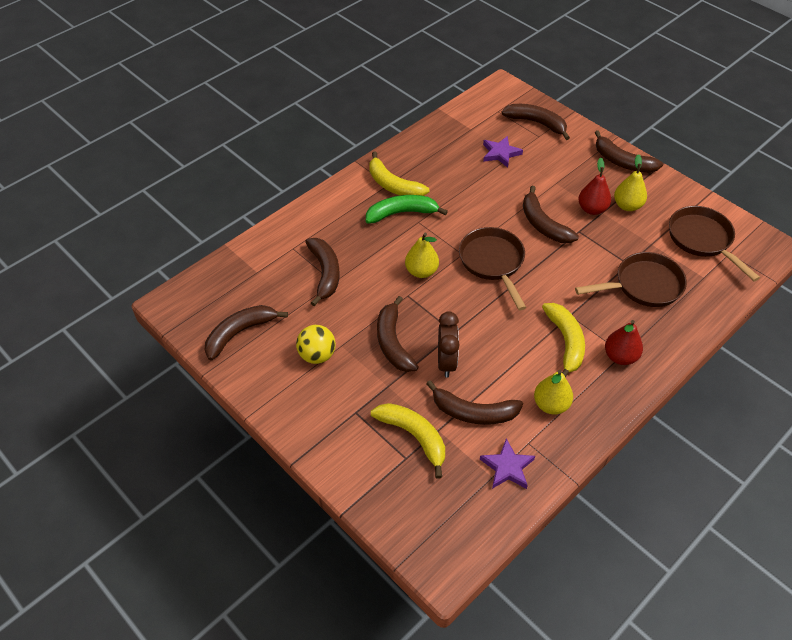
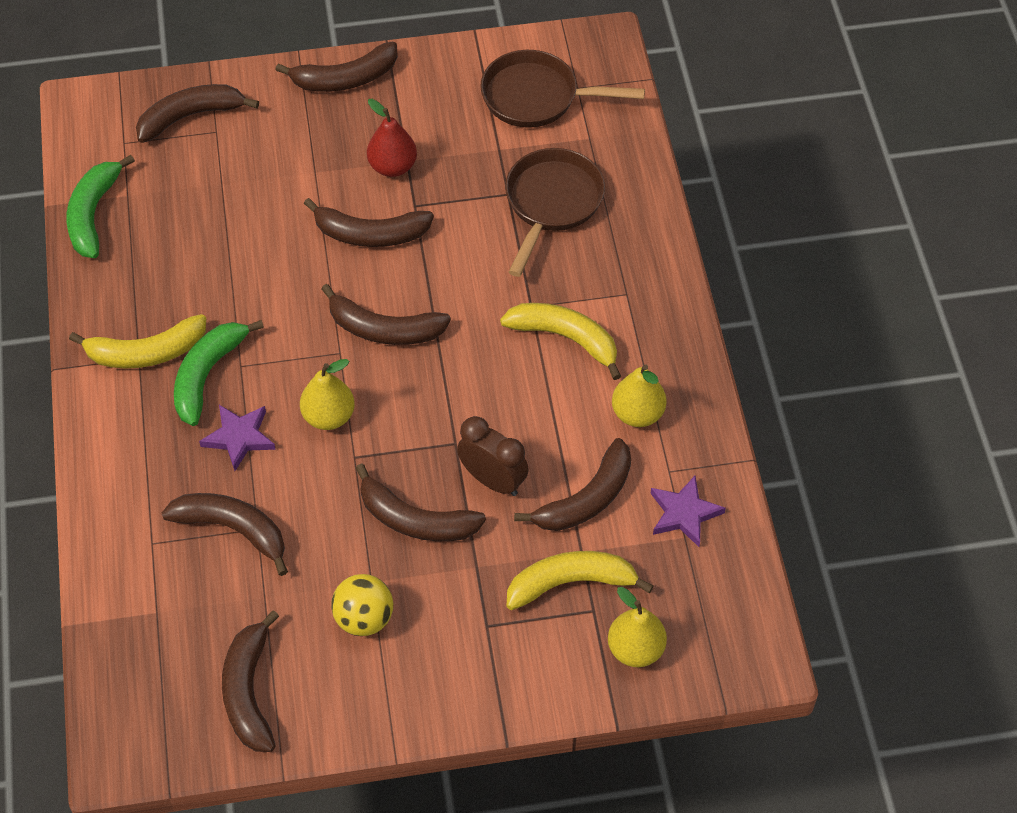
camera: 55 degrees left, 5 degrees up
(449, 124) = (93, 214): none -> green banana
(493, 262) = (383, 329): brown pan -> brown banana
(500, 153) = (206, 194): purple star -> purple star (239, 438)
(620, 356) = (628, 300): red pear -> none
(627, 206) = (420, 128): yellow pear -> yellow pear (635, 649)

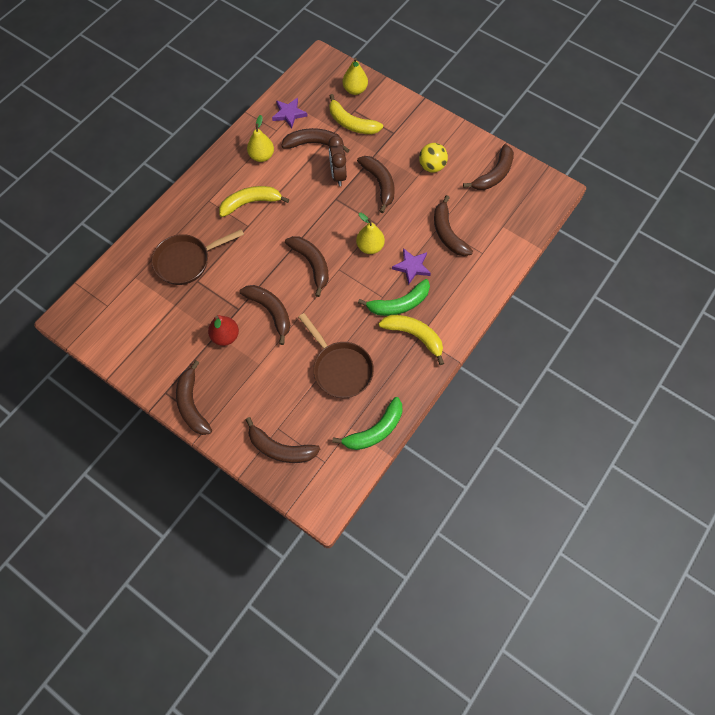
camera: 135 degrees left, 10 degrees up
(345, 79) = (192, 404): brown banana -> brown banana turned 135 degrees counterclockwise
(536, 97) = (128, 316): brown pan -> brown pan (340, 369)
(566, 338) = (251, 202): yellow banana -> yellow banana turned 90 degrees clockwise

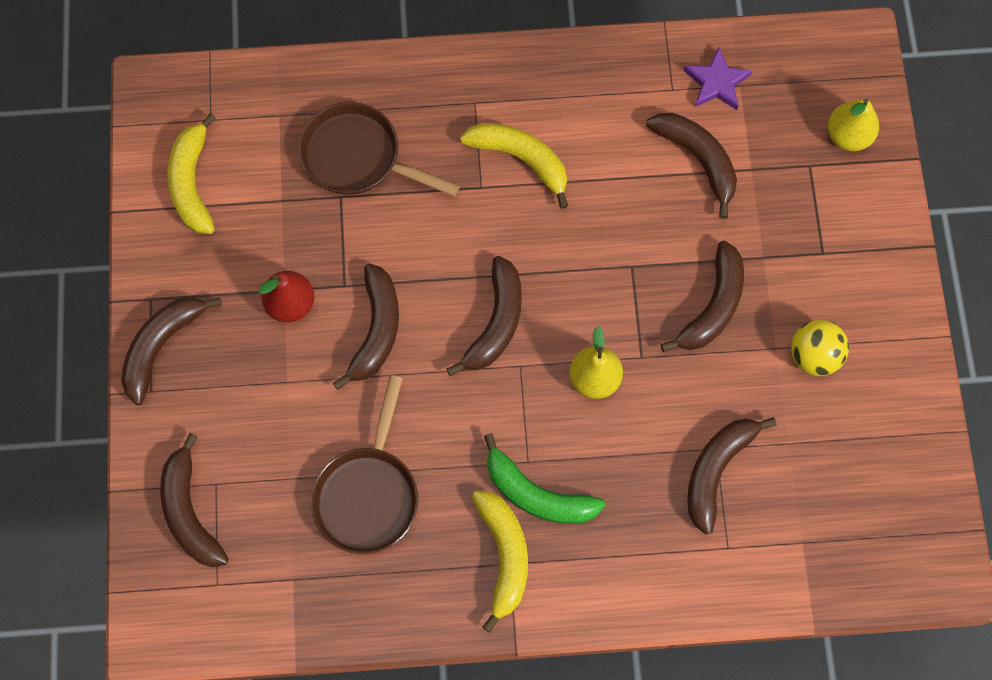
camera: 50 degrees right, 5 degrees up
(262, 156) = (610, 108): yellow pear -> none
(338, 175) = (674, 236): brown clock -> none
(351, 123) = (782, 180): yellow banana -> yellow banana (192, 182)
(375, 431) = (314, 616): green banana -> none
(412, 267) = (613, 464): purple star -> none
(494, 175) = (885, 459): brown banana -> none

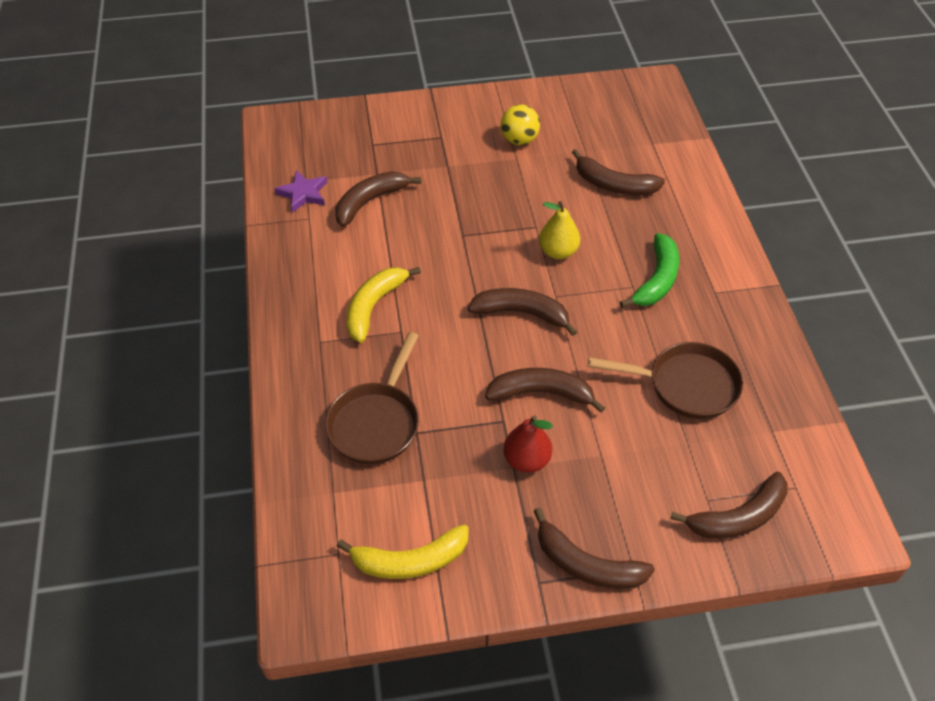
camera: 95 degrees left, 20 degrees down
(504, 556) = (710, 295): yellow banana -> none
(713, 306) = (490, 190): brown banana -> none
(848, 136) = (348, 126): yellow pear -> none

